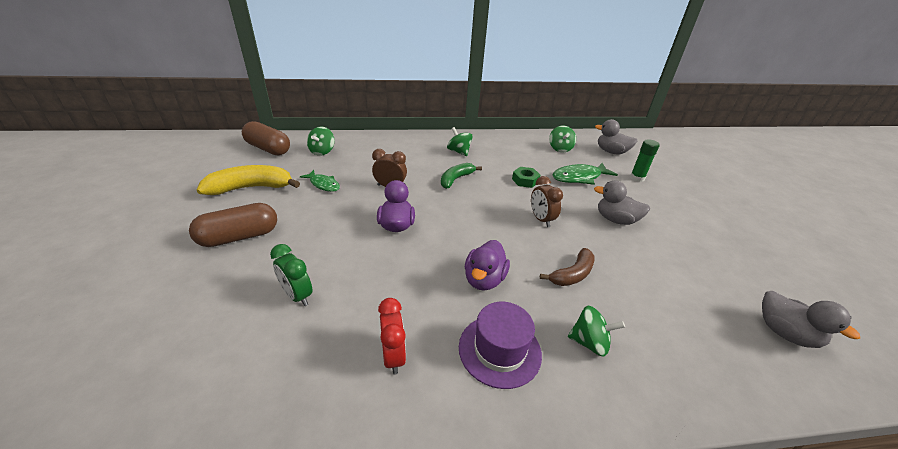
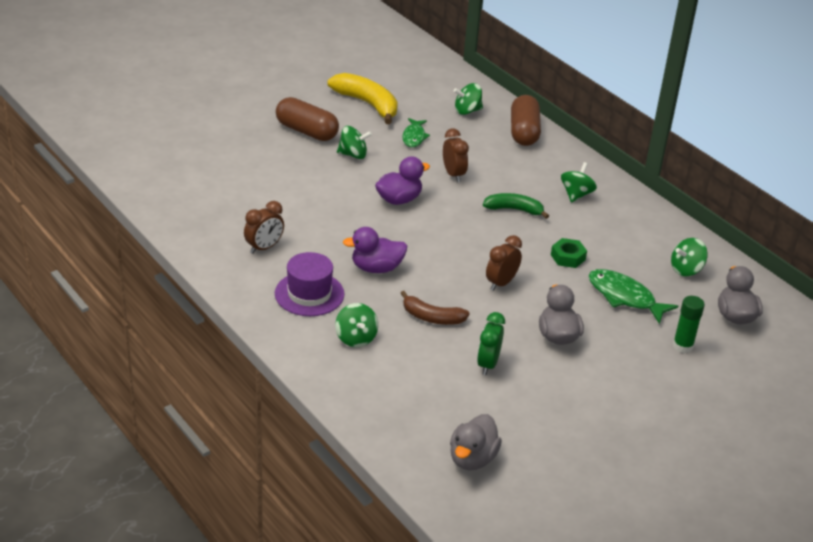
camera: 60 degrees right, 0 degrees up
(268, 149) = (434, 80): brown capsule -> brown capsule (524, 132)
(297, 295) = (277, 186): green clock -> green clock (488, 364)
(308, 224) = (353, 155): none -> green spinning top
(393, 356) = (264, 247): red clock -> brown clock

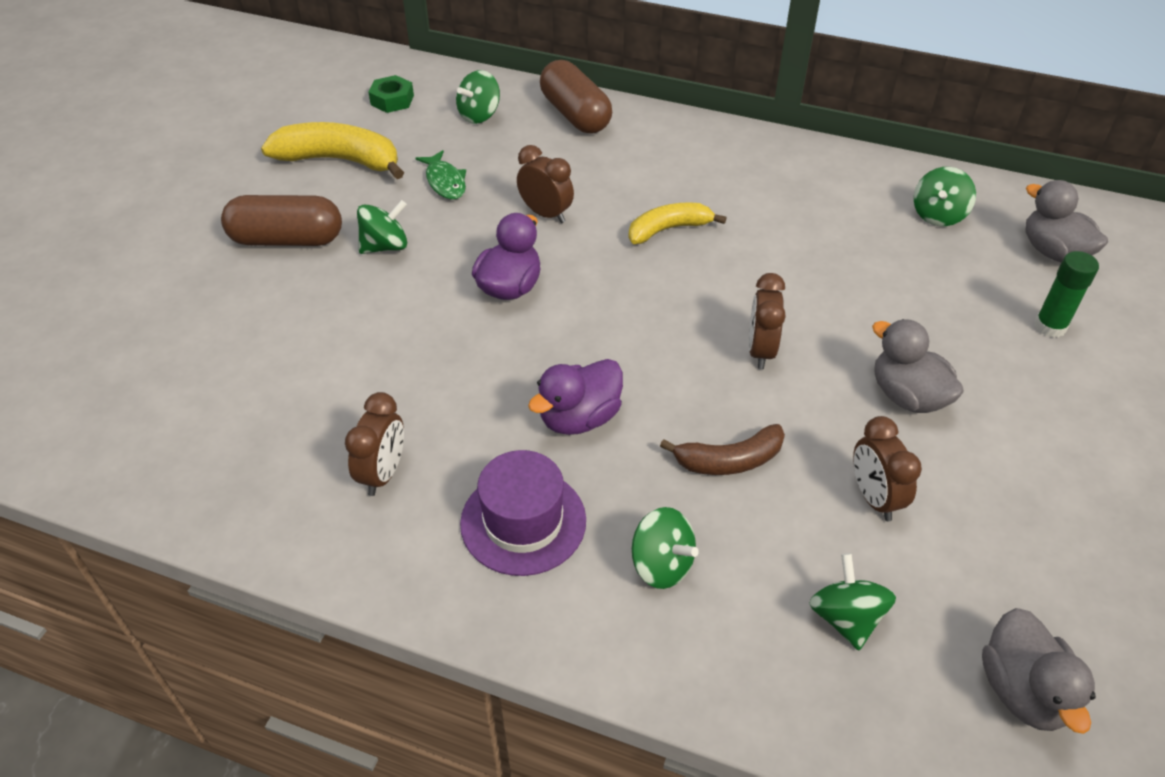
camera: 30 degrees left, 10 degrees up
(488, 364) = (874, 498): green clock -> brown clock
(514, 210) = (668, 229): green banana -> yellow banana
(568, 257) = (798, 267): green nut -> green nut (392, 100)
(576, 194) = (718, 172): green spinning top -> green spinning top (845, 618)
(624, 297) = (917, 290): green fish -> none

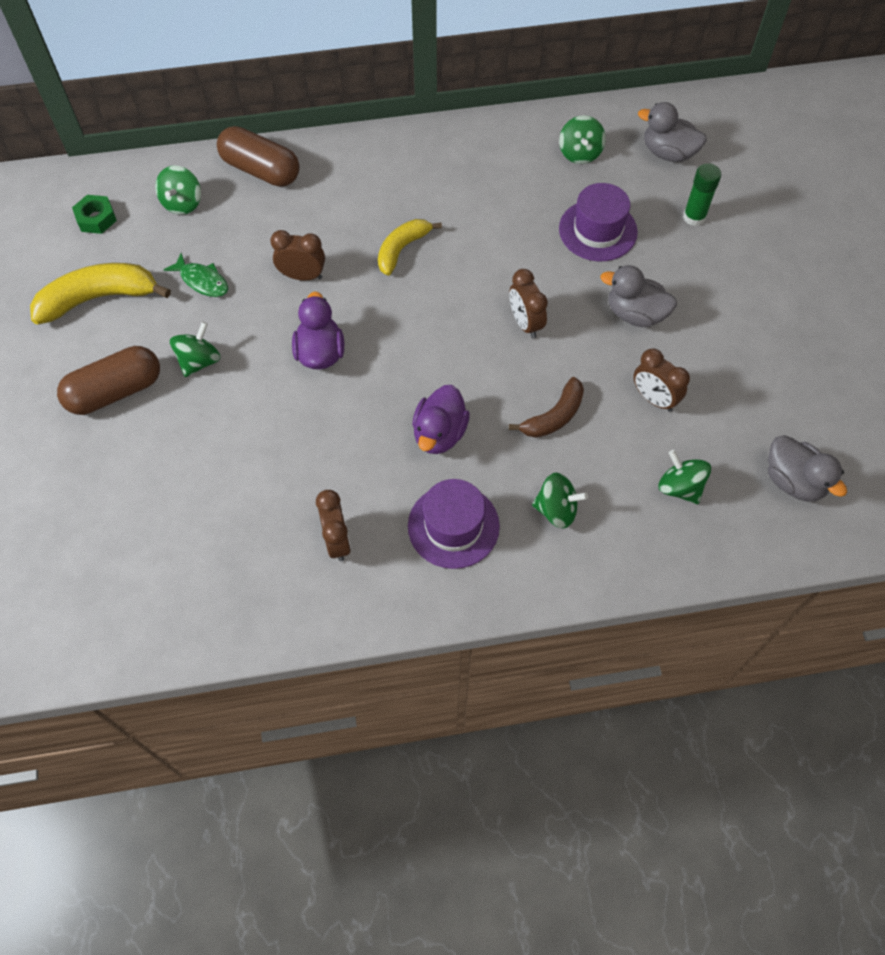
camera: 30 degrees left, 15 degrees up
(913, 294) = (598, 230): none -> purple hat

